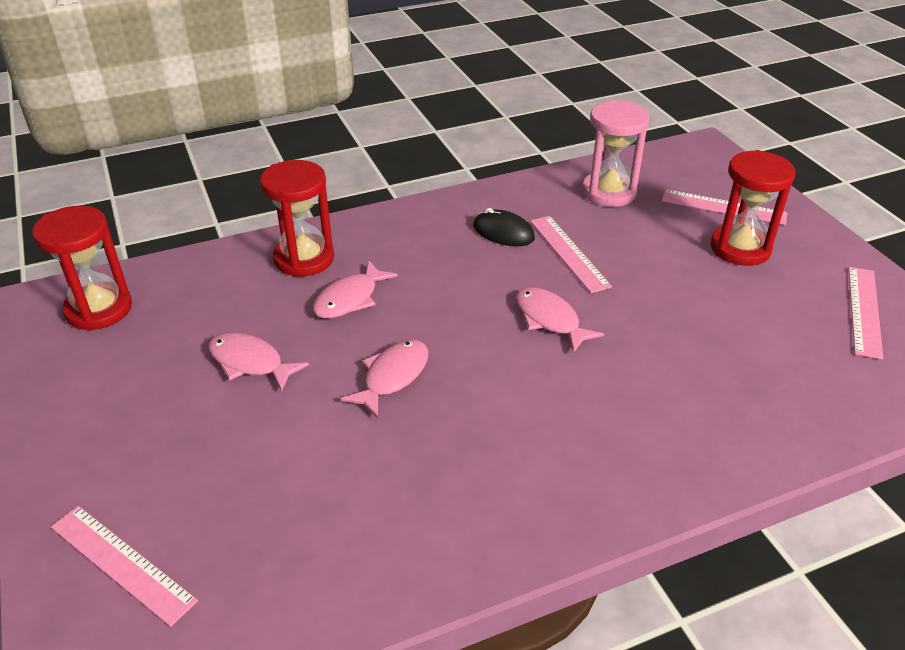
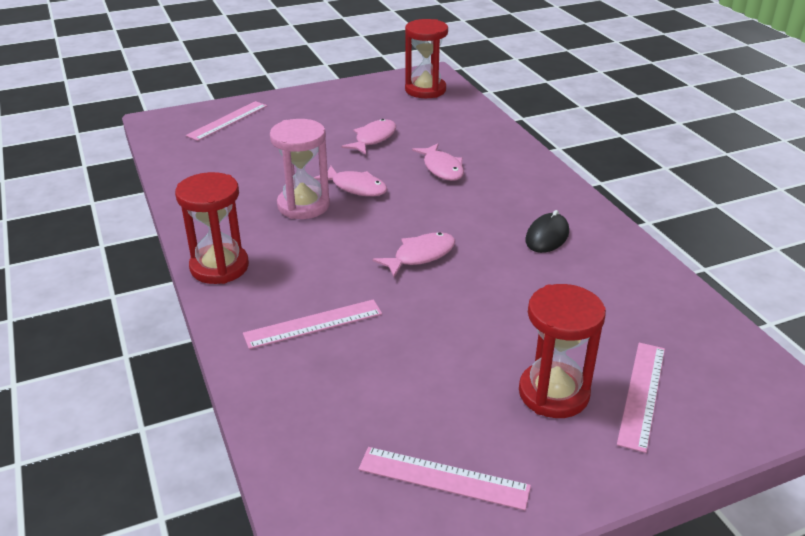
camera: 90 degrees right, 5 degrees down
(304, 258) = (489, 149): red hourglass -> red hourglass (219, 267)
(350, 299) = (442, 168): pink fish -> pink fish turned 150 degrees counterclockwise
(568, 253) = (521, 271): pink ruler -> pink ruler (313, 324)
(608, 192) = (643, 306): pink hourglass -> pink hourglass (303, 205)

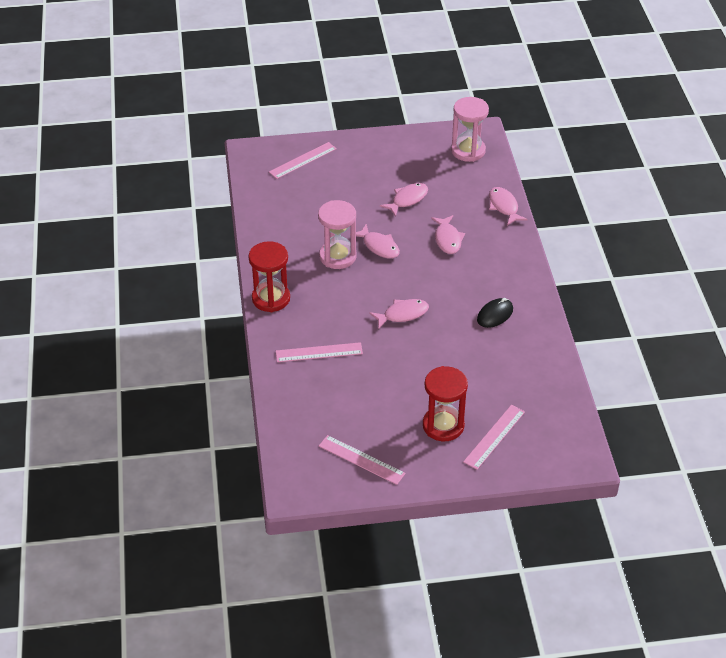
camera: 15 degrees right, 10 degrees up
(425, 90) = (468, 151): red hourglass -> pink hourglass
(494, 130) = (504, 206): none -> pink fish

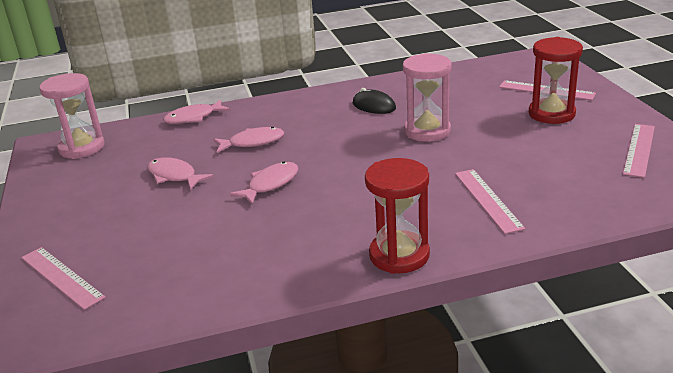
camera: 95 degrees left, 15 degrees down
(338, 256) = (295, 212): pink hourglass -> pink hourglass (427, 131)
(402, 314) = (393, 154): pink fish -> none

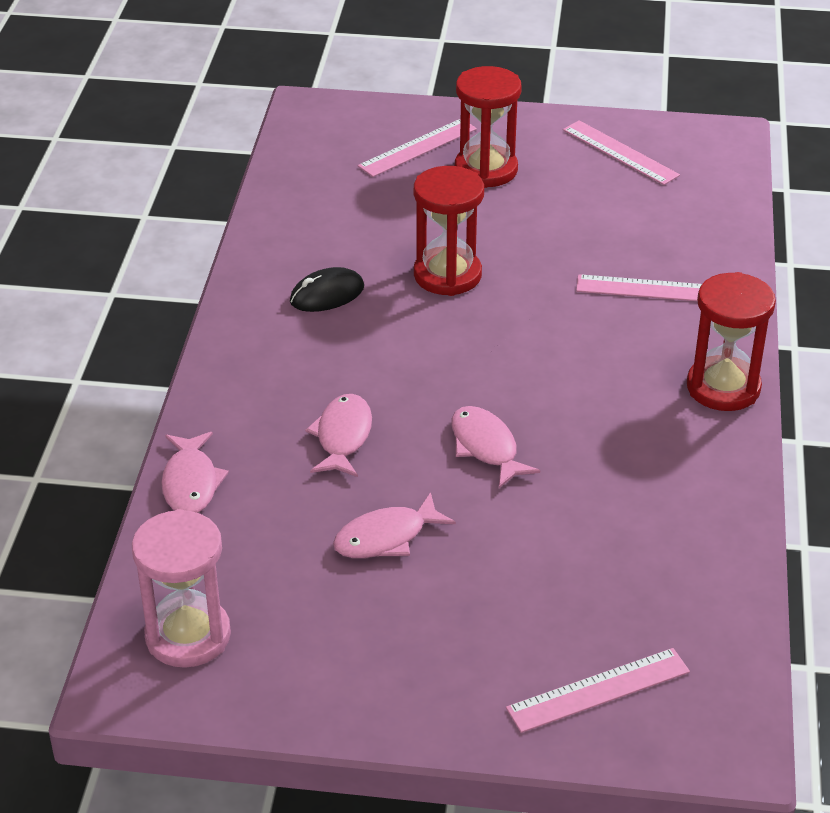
camera: 70 degrees left, 10 degrees up
(427, 131) = (447, 275): pink hourglass -> red hourglass

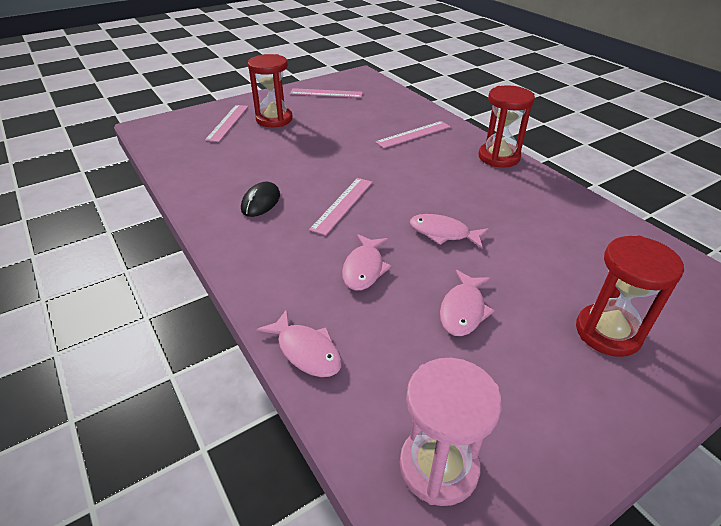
camera: 40 degrees left, 0 degrees up
(343, 437) = (364, 268): pink fish -> pink fish turned 135 degrees counterclockwise
(447, 275) = (314, 166): red hourglass -> red hourglass (608, 332)
(598, 690) = (677, 323): pink ruler -> pink ruler (342, 205)

